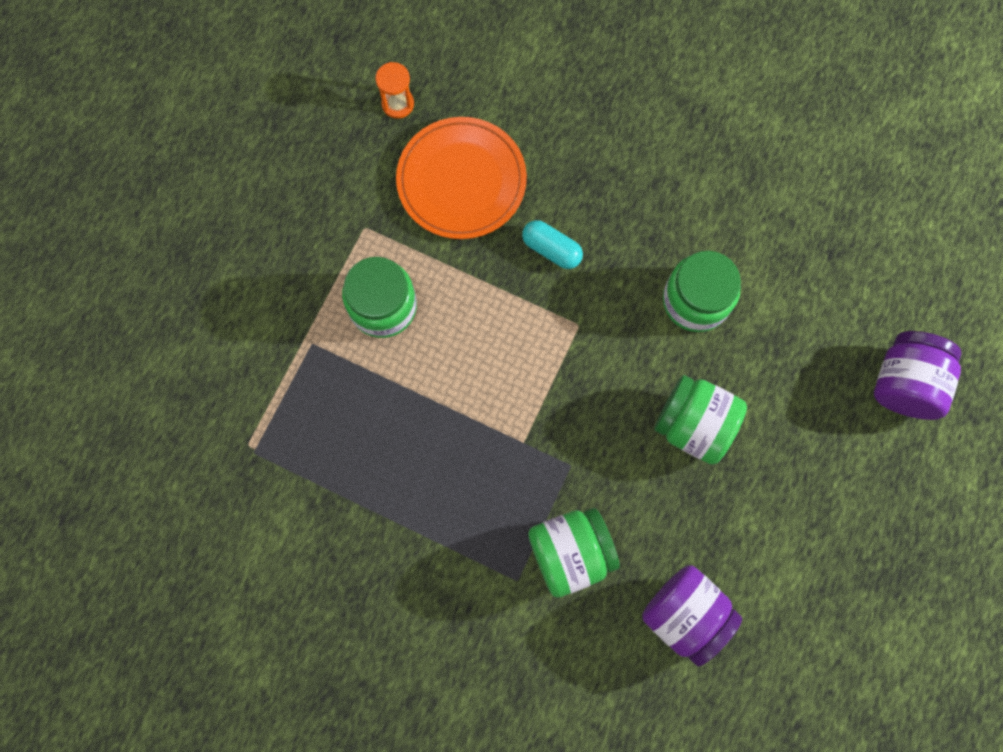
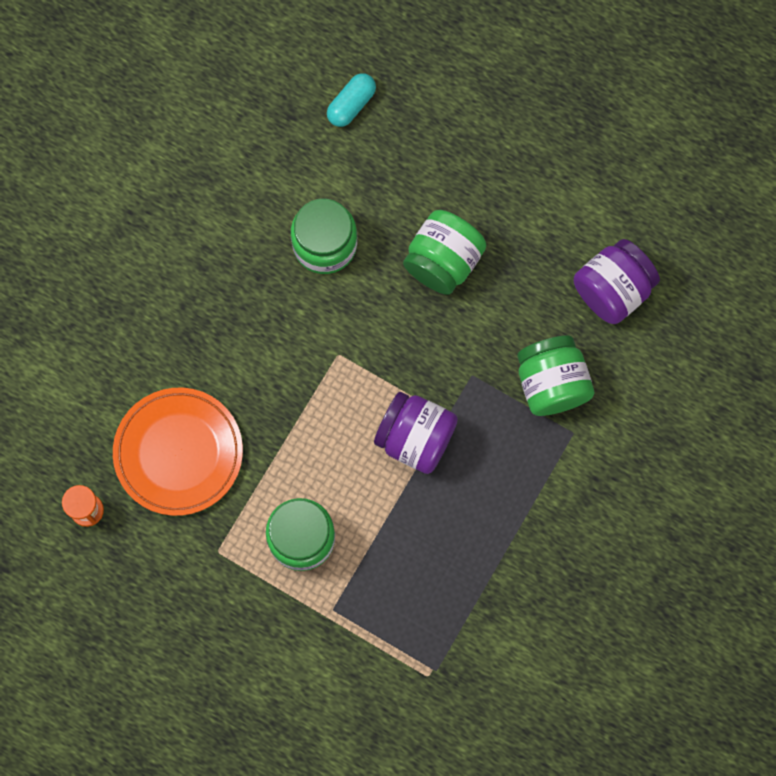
camera: 85 degrees left, 0 degrees up
(551, 249) = (259, 372): turquoise capsule -> turquoise capsule (351, 105)
(904, 383) = (421, 73): purple jar -> purple jar (415, 438)

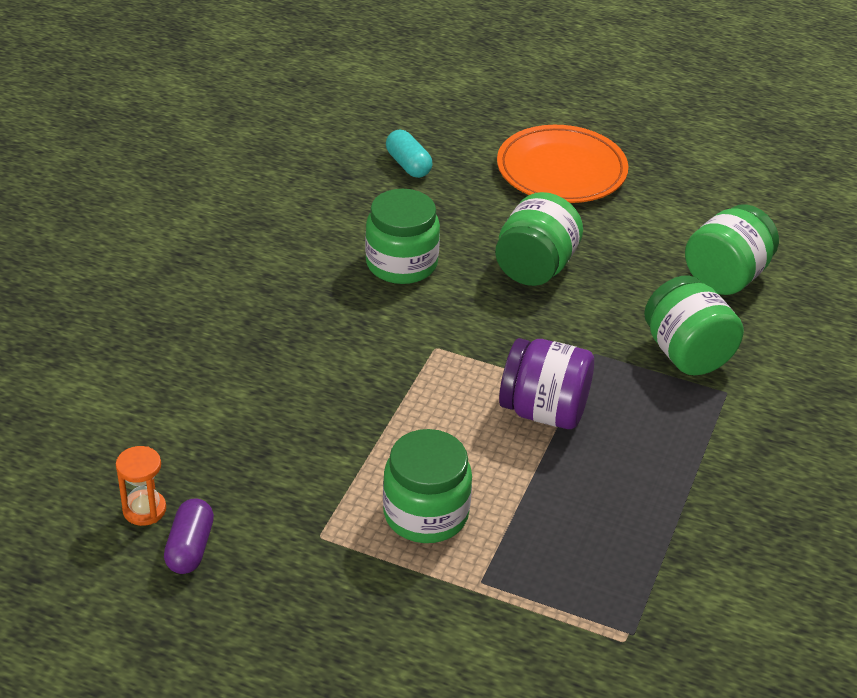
camera: 10 degrees left, 35 degrees down
(119, 552) = (190, 548): none -> purple capsule
(178, 452) = (257, 446): orange plate -> orange plate (561, 170)
(351, 105) = (408, 165): turquoise capsule -> turquoise capsule turned 60 degrees counterclockwise
(612, 290) = (726, 277): purple jar -> green jar

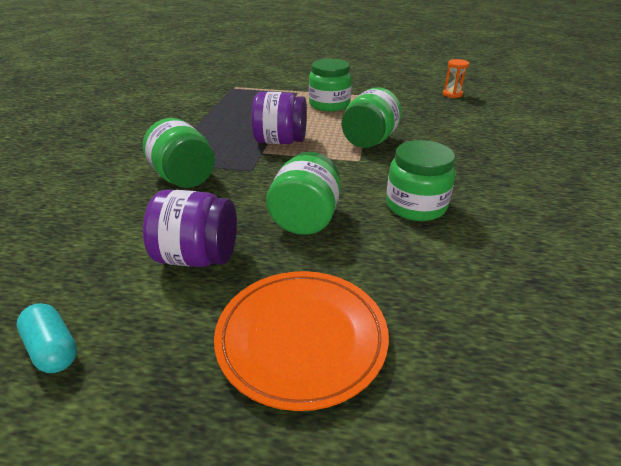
camera: 170 degrees right, 5 degrees down
(190, 548) = (422, 88): purple capsule -> none
(408, 165) = (484, 309): turquoise capsule -> turquoise capsule (53, 349)
(651, 244) = (197, 257): none -> purple jar
(726, 277) = (131, 236): green jar -> green jar (369, 141)

